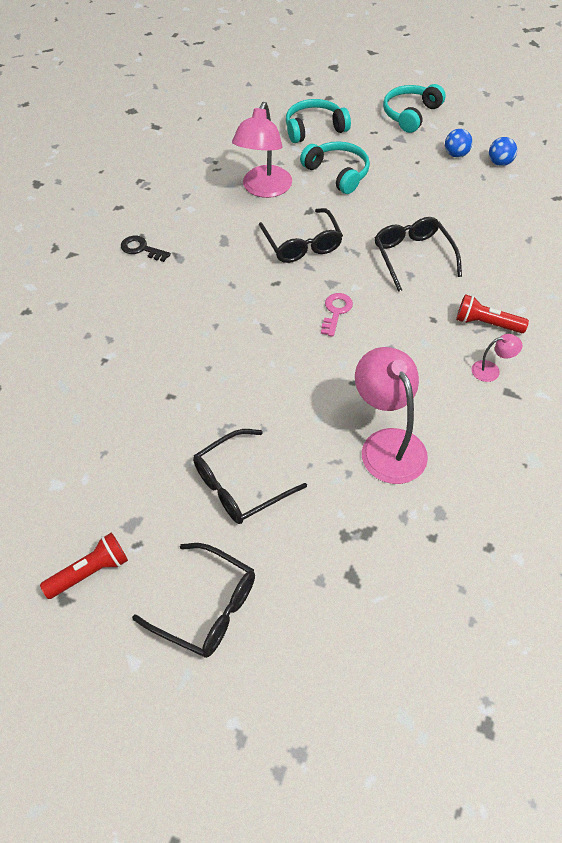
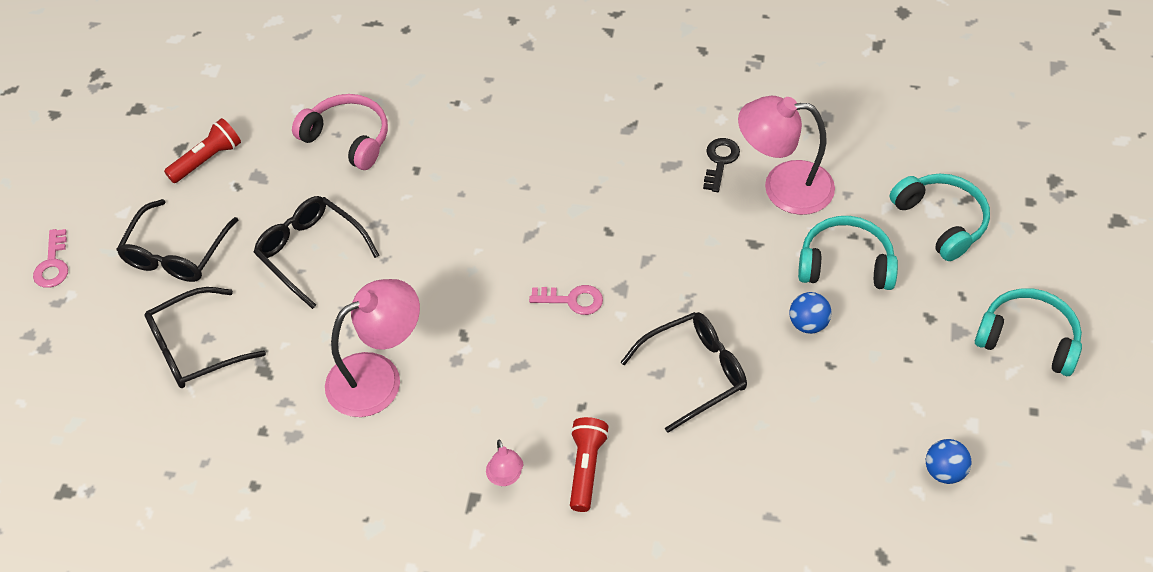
camera: 80 degrees right, 0 degrees up
(90, 571) = (207, 159): red flashlight -> red flashlight turned 90 degrees counterclockwise
(113, 444) = (348, 138): none -> pink headphones
(141, 249) = (634, 90): black key -> black key (720, 161)
(184, 745) = (53, 264): none -> pink key
(302, 244) = (686, 246): black glasses -> black glasses (196, 347)
(337, 173) = (845, 264): turquoise headphones -> turquoise headphones turned 120 degrees counterclockwise
(456, 154) = (944, 409): blue ball -> blue ball (808, 324)

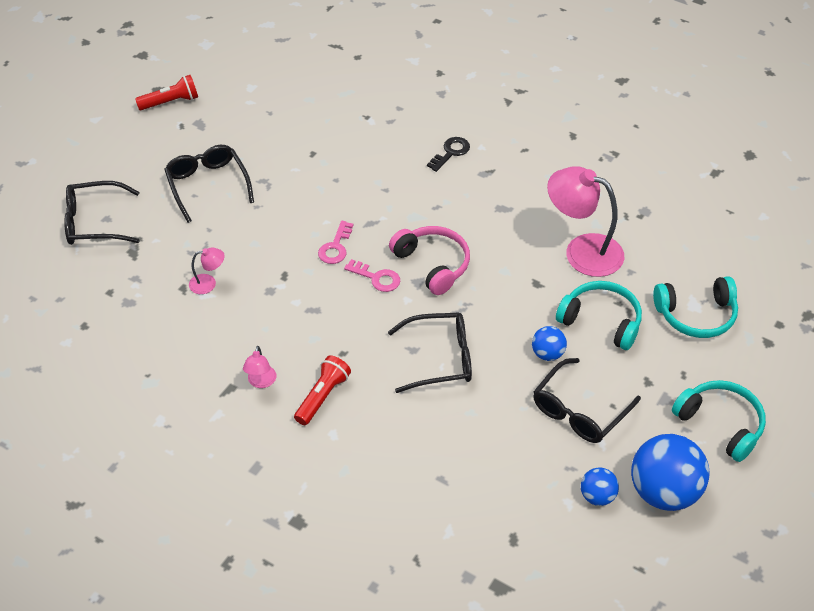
camera: 20 degrees right, 5 degrees down
(53, 264) = (31, 138): pink key -> pink key (335, 247)
(176, 252) = (116, 156): black glasses -> black glasses (580, 410)
(348, 138) = (275, 118): pink headphones -> pink headphones (433, 264)
(378, 377) = (208, 283): pink lamp -> pink lamp, size x0.46
(720, 161) = (543, 217): black key -> black key (451, 152)
(941, 221) = (696, 315): turquoise headphones -> turquoise headphones turned 90 degrees clockwise
(1009, 439) = (663, 492): none -> blue ball

